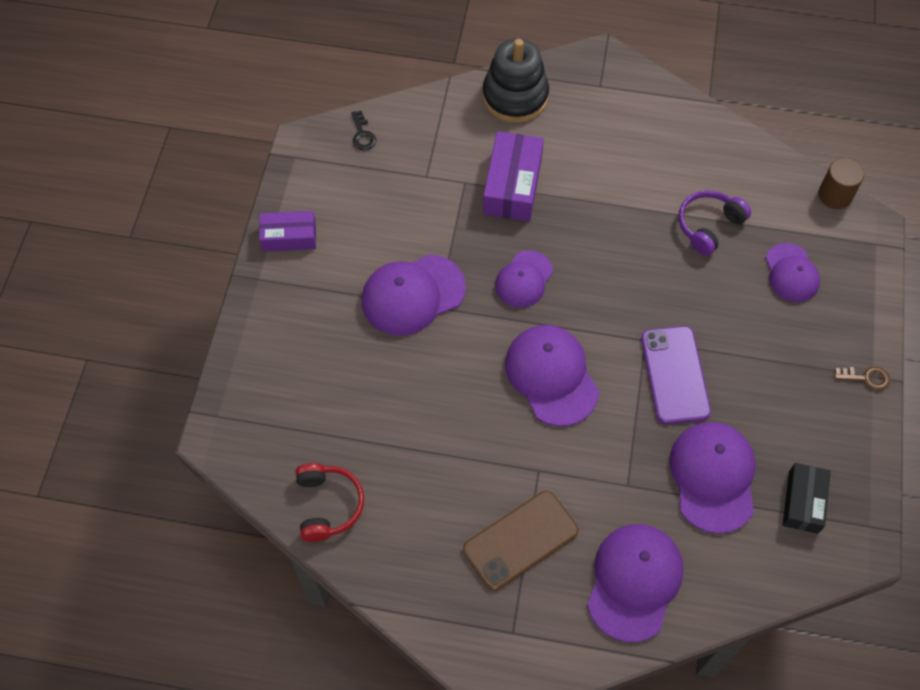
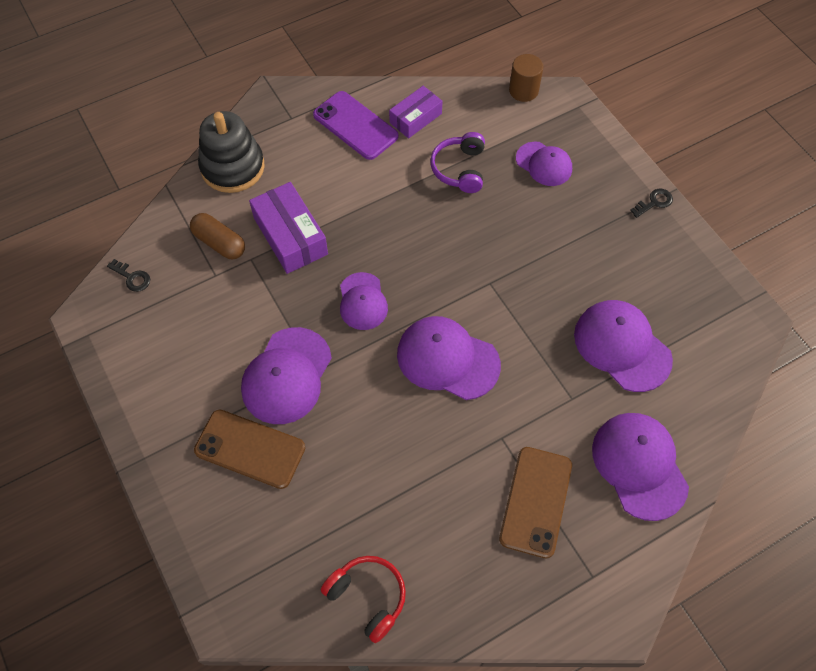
camera: 40 degrees left, 0 degrees up
(289, 237) = (141, 403): purple box -> purple box (415, 118)
(337, 330) = (250, 449): none -> brown phone
(451, 152) = (219, 243): none -> brown capsule
(675, 375) = (532, 293): purple phone -> purple phone (355, 126)
(803, 502) = (693, 318): black box -> none
(866, 378) = (654, 202): brown key -> black key

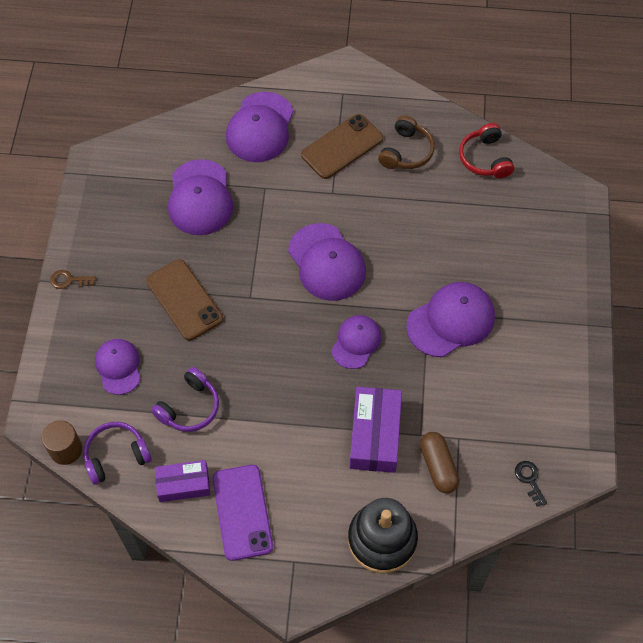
camera: 145 degrees left, 0 degrees up
(250, 449) = (508, 286): brown phone -> brown phone (184, 300)
(462, 544) = (406, 151): none -> brown headphones
(483, 107) = (116, 456): none -> purple headphones
(654, 202) = (69, 280): black key -> brown key

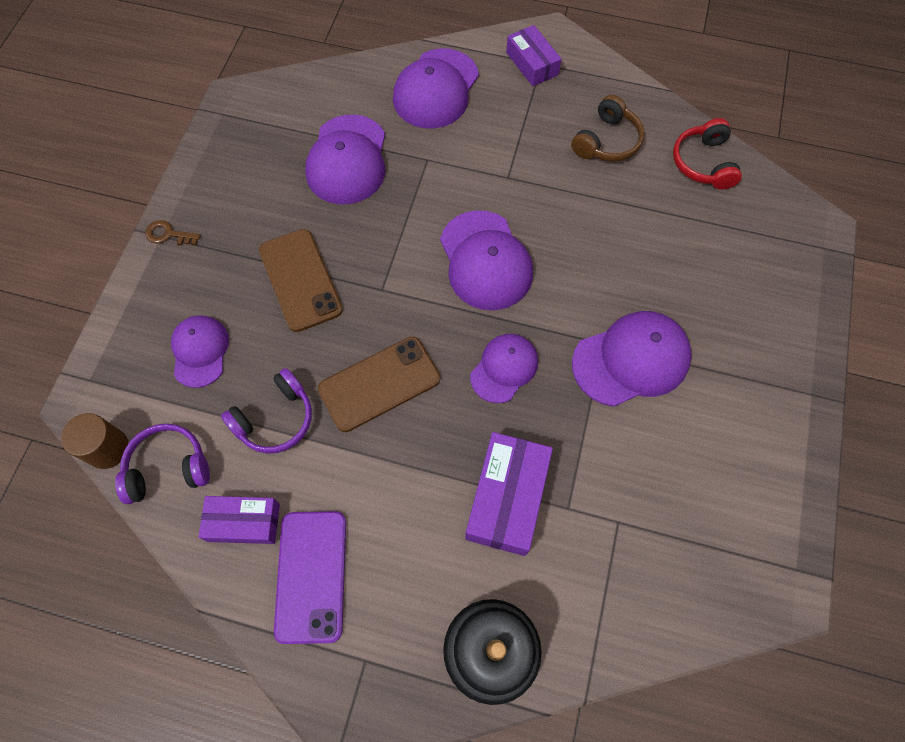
camera: 10 degrees right, 5 degrees up
(335, 94) = (532, 63): none -> purple box
(342, 147) = (529, 124): brown phone -> brown phone (379, 384)
(438, 466) = (584, 557): brown capsule -> none
(529, 480) = (708, 600): black key -> none

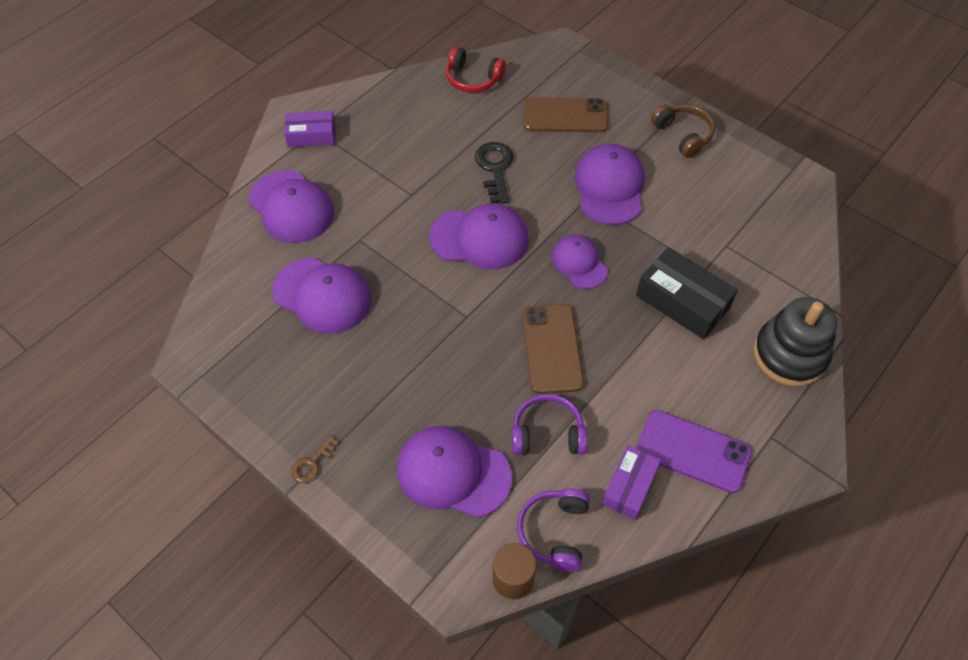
camera: 65 degrees left, 10 degrees down
(200, 351) = (453, 473): purple cap -> purple cap, size x1.58
(275, 419) = (547, 433): purple headphones -> purple headphones turned 75 degrees counterclockwise
(300, 280) = (424, 371): brown phone -> brown phone (565, 116)
(507, 498) = (682, 302): purple box -> black box
(588, 236) = (495, 168): none -> black key
(607, 141) = (418, 122): brown headphones -> brown headphones (683, 135)

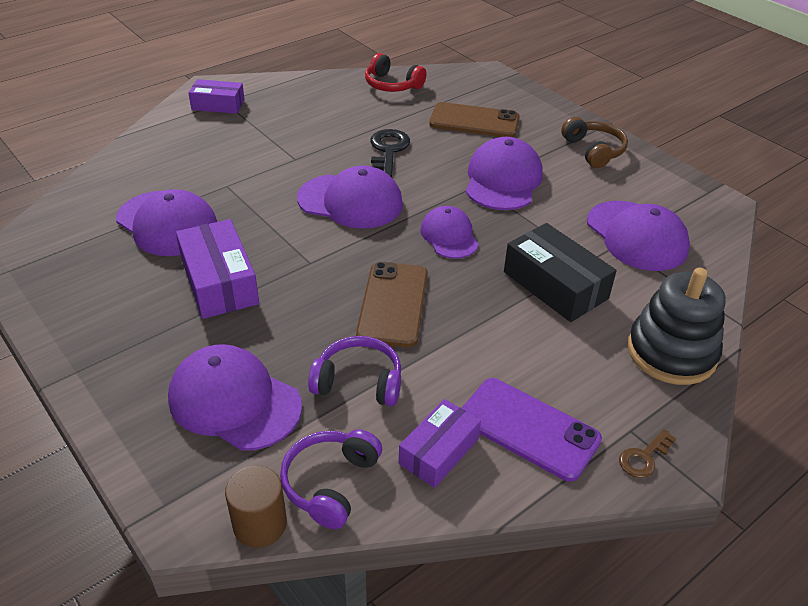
camera: 10 degrees right, 15 degrees down
(291, 207) = (172, 152): purple cap -> purple cap (636, 236)
(312, 463) = (81, 365): brown key -> brown key (644, 457)
(395, 353) = (219, 282): none -> purple box

